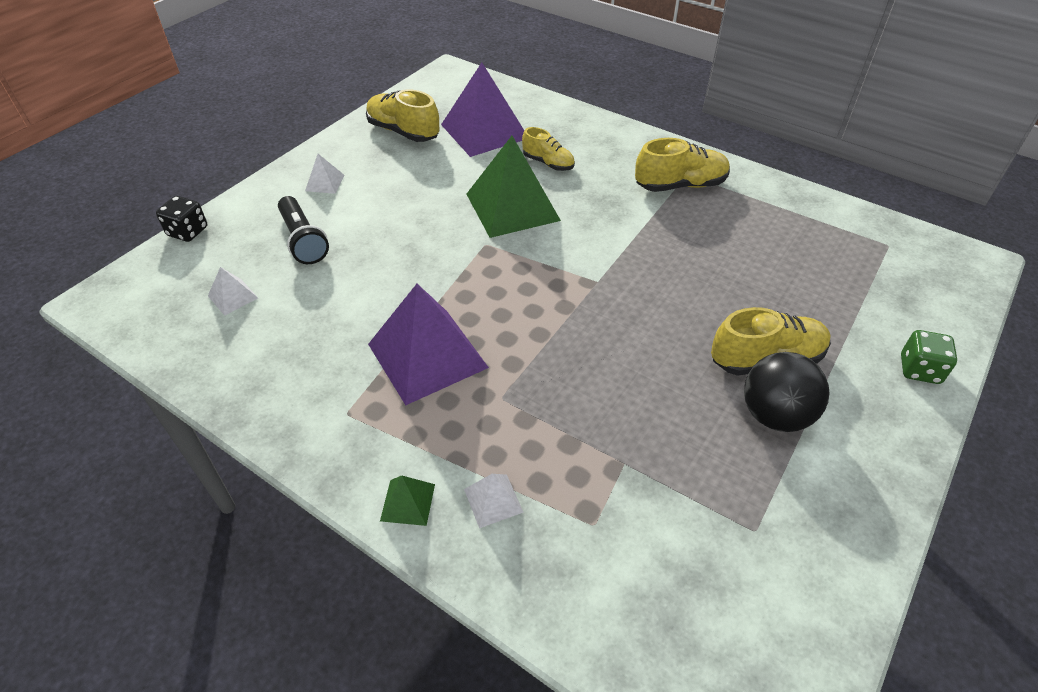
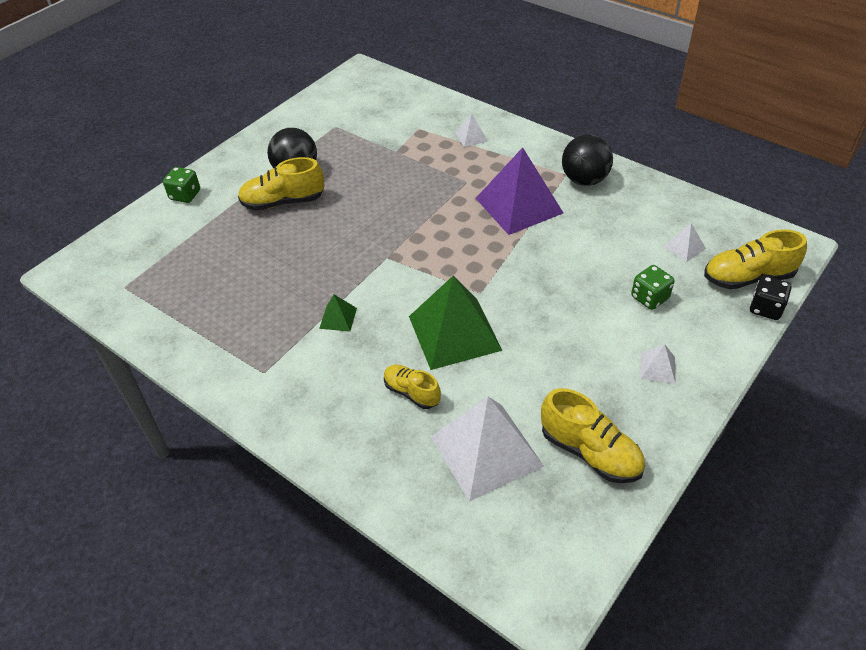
camera: 175 degrees left, 0 degrees up
(303, 240) = (649, 298): black flashlight -> green dice
(321, 401) = (584, 180): none -> black ball
(407, 502) = (518, 136): green pyramid -> green pyramid (338, 318)
(484, 131) = (486, 451): purple pyramid -> white pyramid
(680, 185) = (277, 358): yellow shoe -> yellow shoe (748, 278)

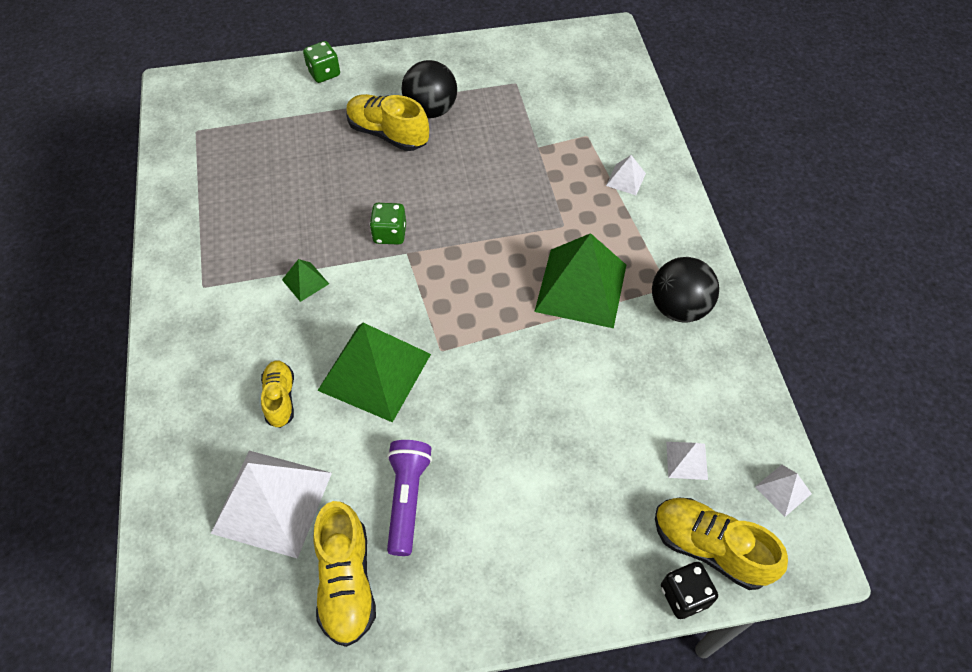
camera: 40 degrees right, 10 degrees up
(519, 205) = (581, 287): purple pyramid -> green pyramid
(566, 381) = (407, 499): none -> purple flashlight
(649, 298) = (583, 484): green dice -> green dice (390, 234)
(657, 368) = (500, 559): white pyramid -> white pyramid (783, 490)

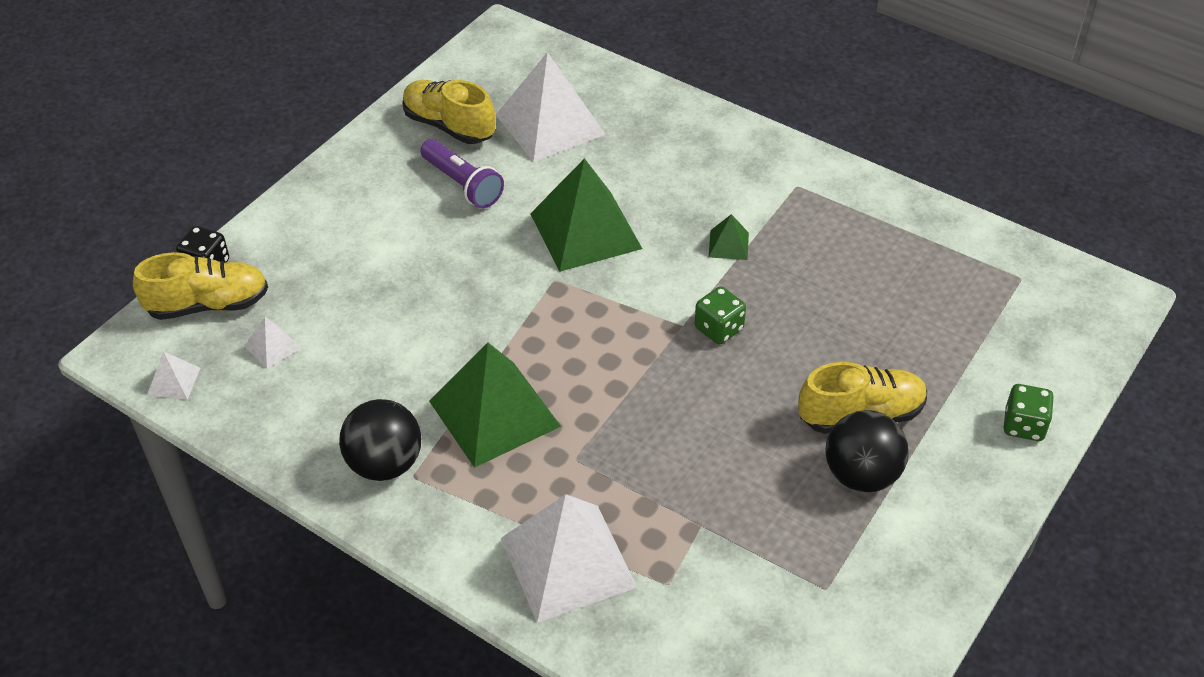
camera: 135 degrees right, 10 degrees down
(280, 398) = (629, 170): yellow shoe -> none
(625, 179) = (568, 562): white pyramid -> white pyramid, size x2.29

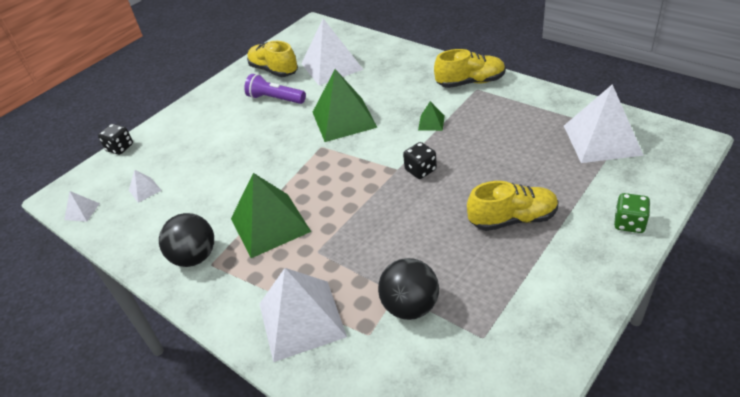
camera: 10 degrees right, 5 degrees down
(208, 305) = (114, 168): yellow shoe -> yellow shoe (470, 82)
(462, 184) = (275, 99): purple flashlight -> purple flashlight turned 150 degrees clockwise
(719, 329) = (420, 170): green dice -> black dice
(861, 475) = (512, 258): black ball -> black ball (410, 306)
(989, 288) = (602, 140): none -> white pyramid

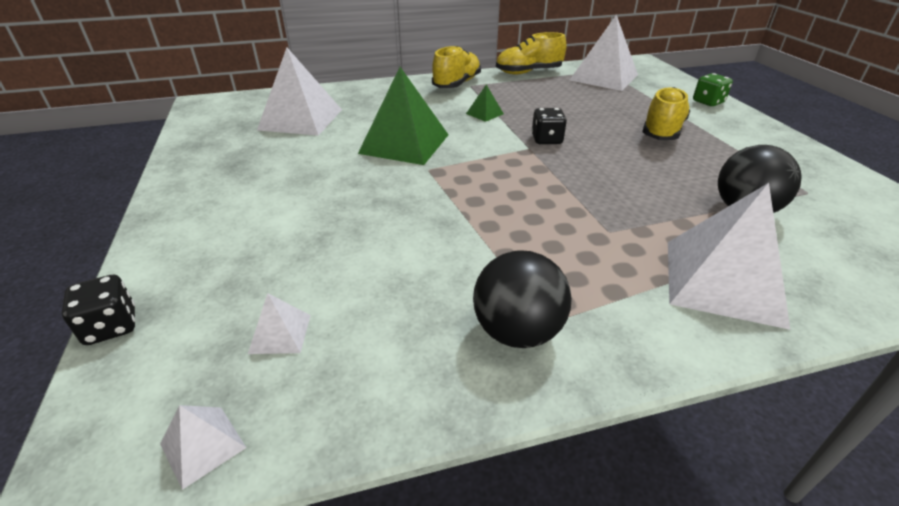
camera: 60 degrees left, 5 degrees down
(270, 225) = (523, 246): green pyramid -> none
(274, 70) = (231, 147): yellow shoe -> yellow shoe (528, 72)
(275, 99) = (287, 163): purple flashlight -> none

